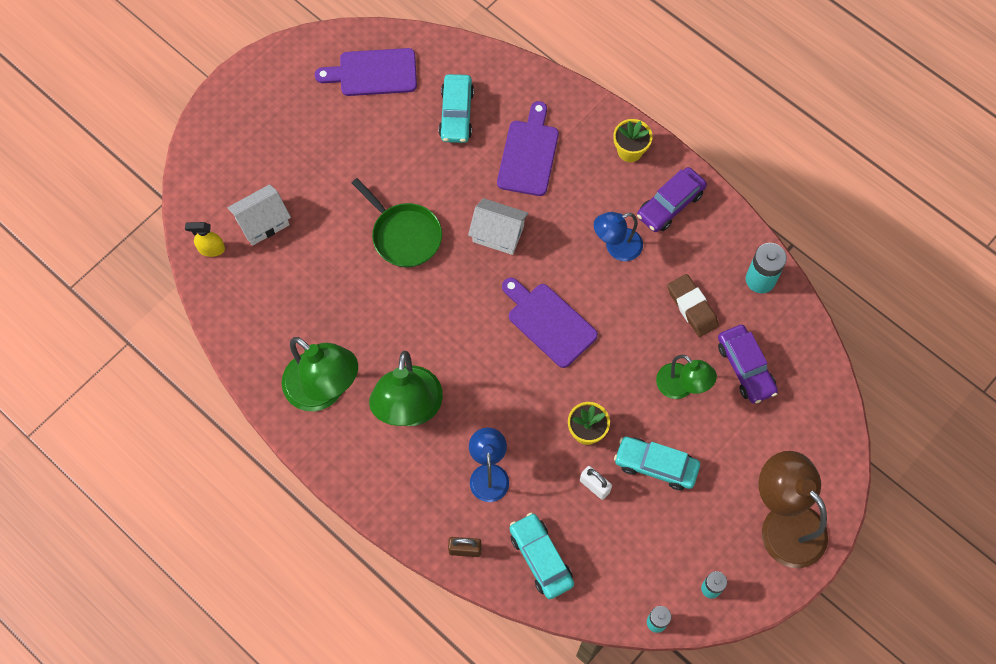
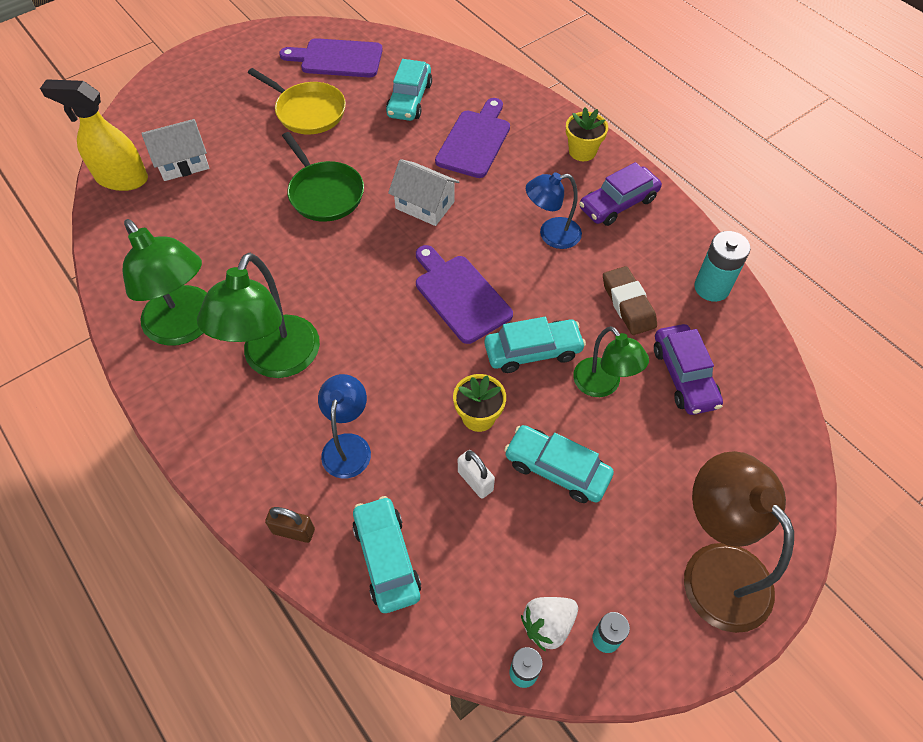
camera: 10 degrees right, 10 degrees down
(211, 249) = (121, 179): yellow spray bottle -> yellow spray bottle, size x1.89
(362, 143) = (308, 111): none -> yellow pan
(620, 366) = (533, 351): none -> turquoise car
(668, 586) = (548, 625): none -> white strawberry

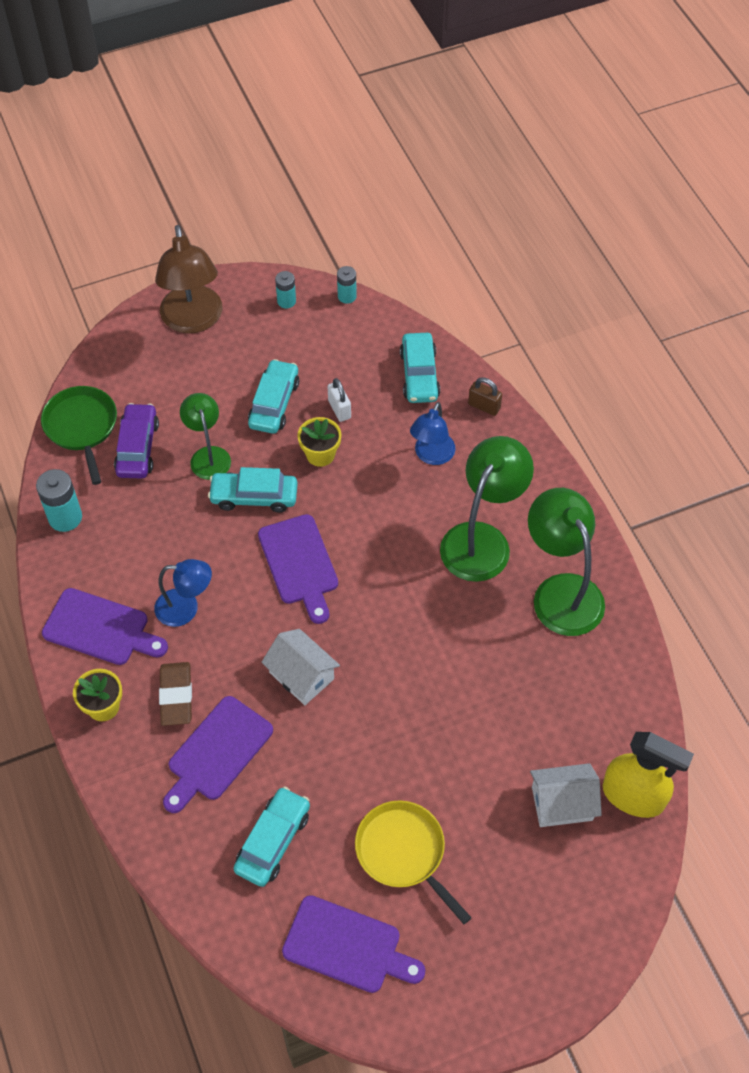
camera: 165 degrees left, 0 degrees up
(324, 193) = (405, 718): green pan -> green pan (82, 427)
(548, 625) = (321, 315): white strawberry -> none
(557, 469) = (274, 403): turquoise car -> turquoise car turned 120 degrees counterclockwise
(618, 203) = (101, 629): purple car -> purple cutting board
(628, 304) = (149, 520): brown eraser -> brown eraser (176, 696)

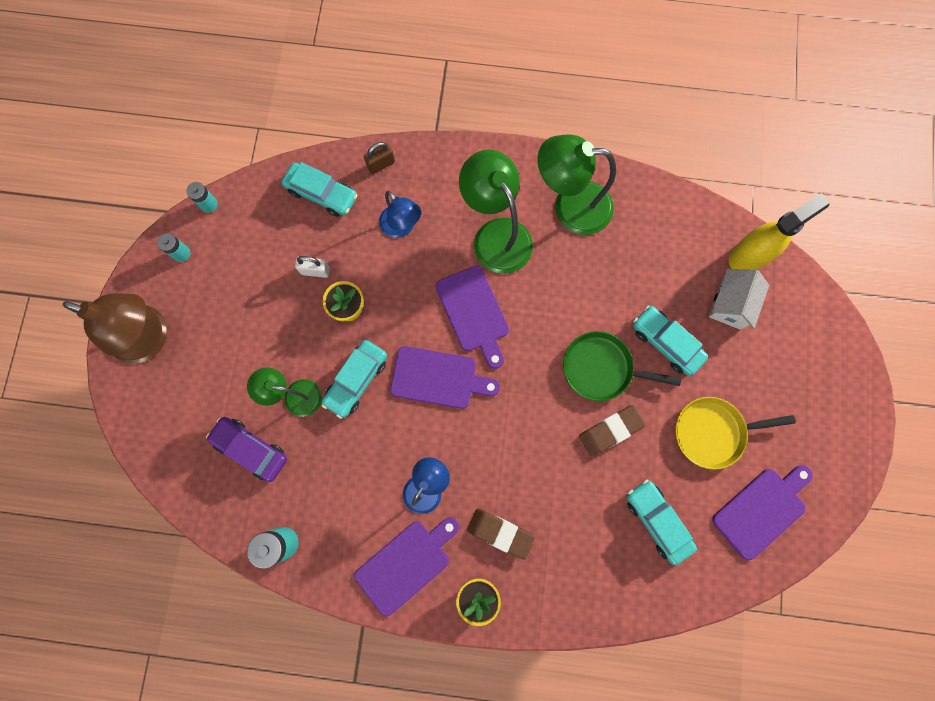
camera: 60 degrees left, 20 degrees up
(82, 427) = (200, 486): green pan -> green pan (601, 368)
(217, 752) = (564, 526): purple cutting board -> purple cutting board (474, 313)
(274, 403) = (277, 317): turquoise car -> turquoise car (666, 343)
(301, 675) = (535, 428): white house -> none
(342, 748) = (610, 431): none -> brown eraser

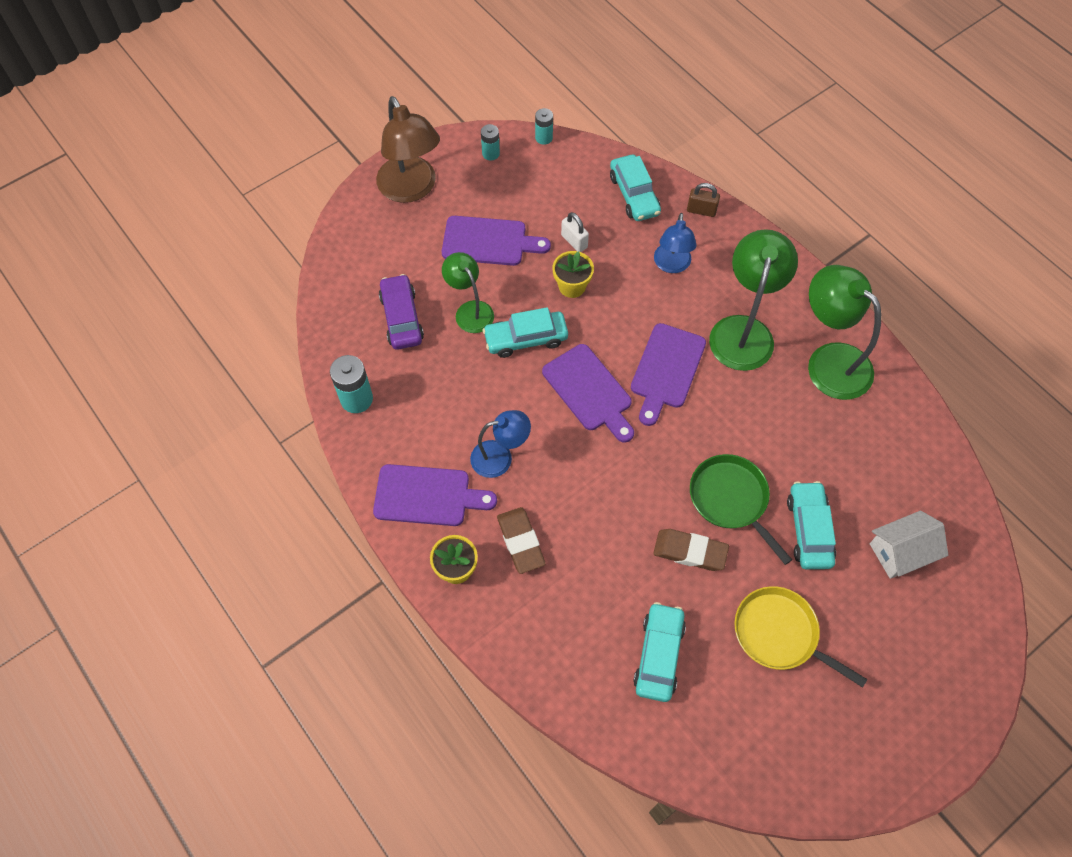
camera: 45 degrees right, 15 degrees down
(749, 255) = (959, 529): yellow spray bottle -> none
(762, 510) = (762, 735): purple cutting board -> purple cutting board (489, 241)

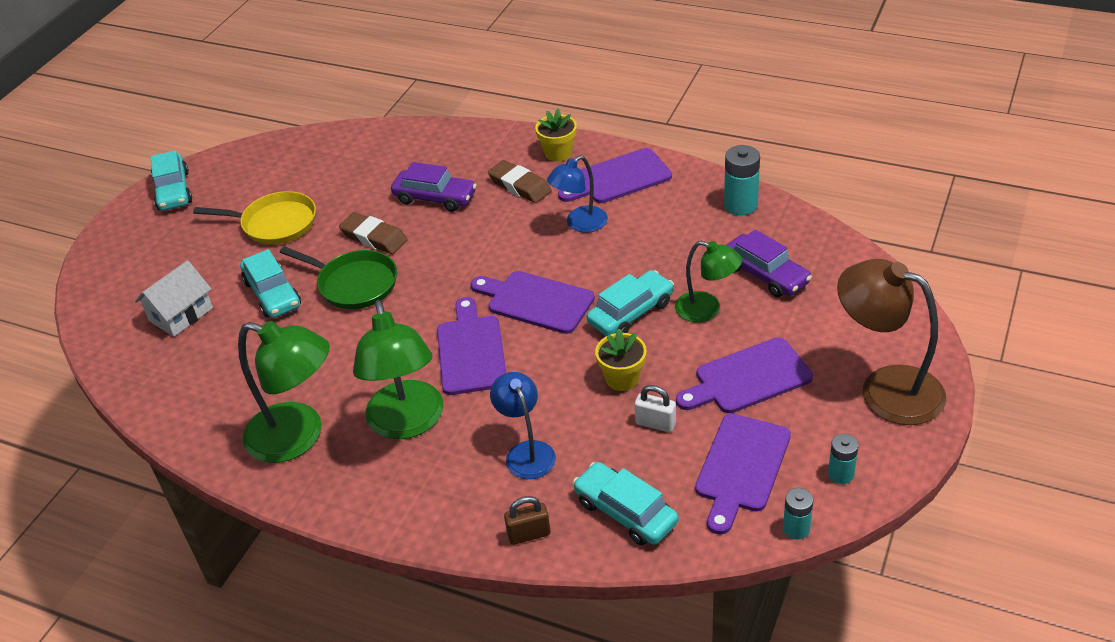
camera: 155 degrees right, 20 degrees down
(544, 186) = (741, 468): none -> purple cutting board
(608, 575) = (435, 198): none -> purple car
(659, 655) = (368, 176): turquoise car -> turquoise car (173, 191)
(690, 552) = (374, 237): brown eraser -> brown eraser turned 45 degrees clockwise

